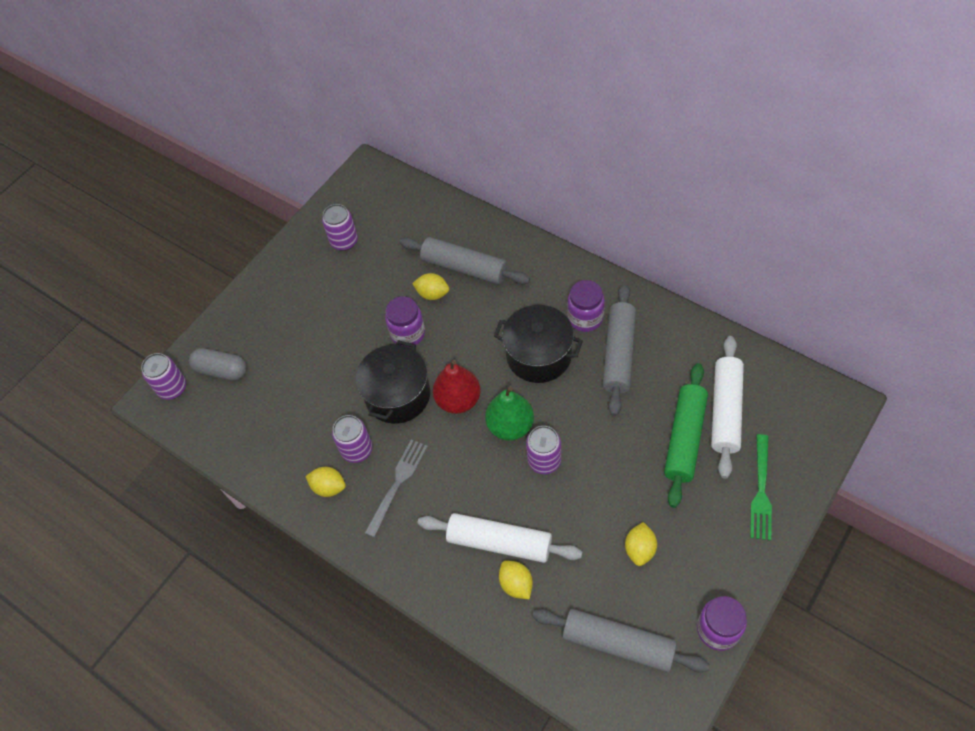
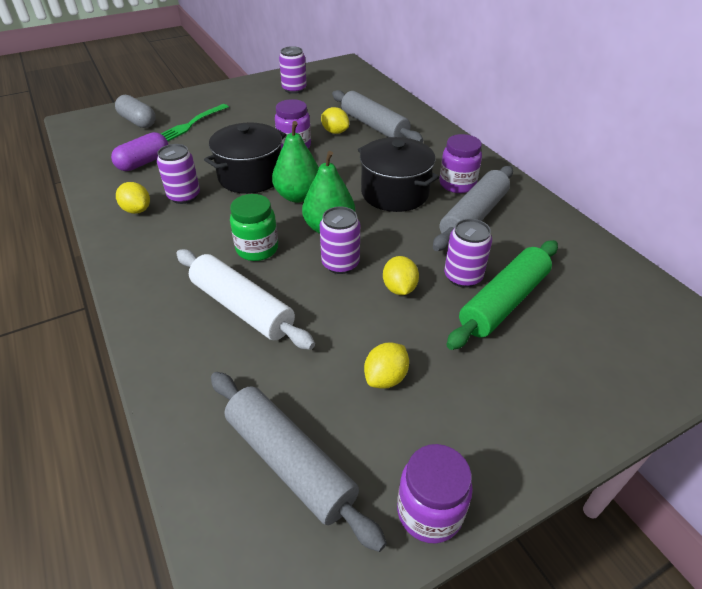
camera: 20 degrees right, 15 degrees down
(172, 388) = (95, 119): purple can -> purple can (463, 277)
(281, 425) = (144, 162): none -> purple capsule
(397, 484) = (193, 229): grey fork -> none
(458, 400) = (298, 196): red pear -> green pear
(468, 479) = (257, 249): none -> green jar
(516, 584) = (227, 349): yellow lemon -> yellow lemon (399, 288)
(725, 410) = (566, 297): white rolling pin -> none
(761, 491) = (573, 384): green fork -> green fork (191, 124)

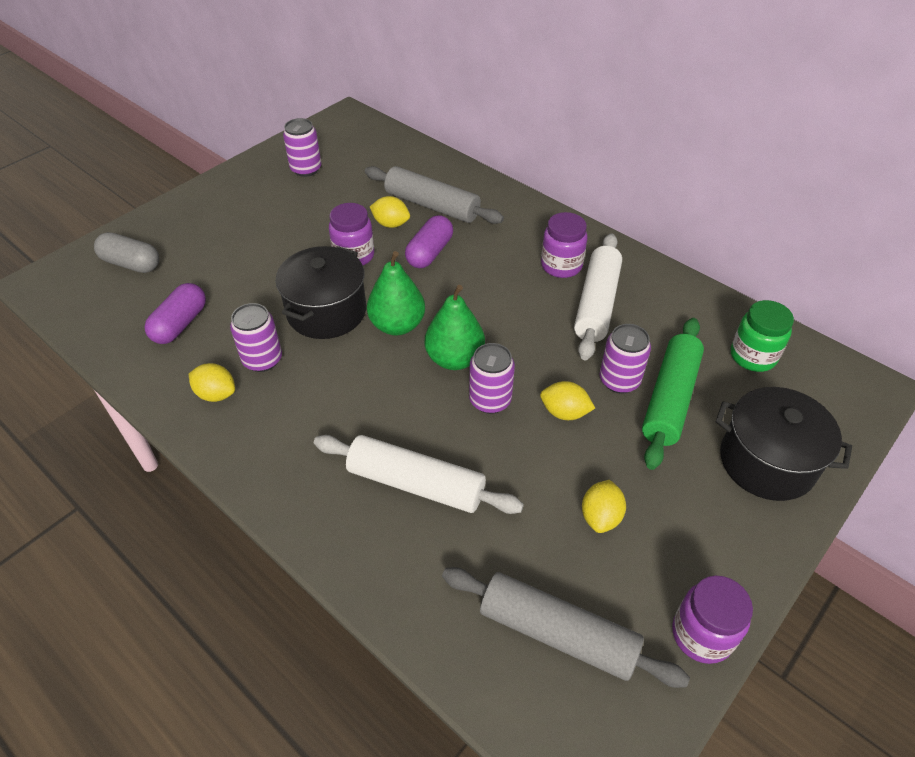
camera: 20 degrees left, 5 degrees up
(191, 124) = (205, 252): green fork -> none
(257, 249) = (390, 407): green jar -> green jar (752, 356)
(353, 155) = (429, 253): none -> purple capsule
(394, 193) = (501, 294): black pot -> black pot (767, 462)
(399, 288) = (564, 412): yellow lemon -> yellow lemon turned 45 degrees counterclockwise
(473, 216) = (596, 304): grey rolling pin -> white rolling pin

